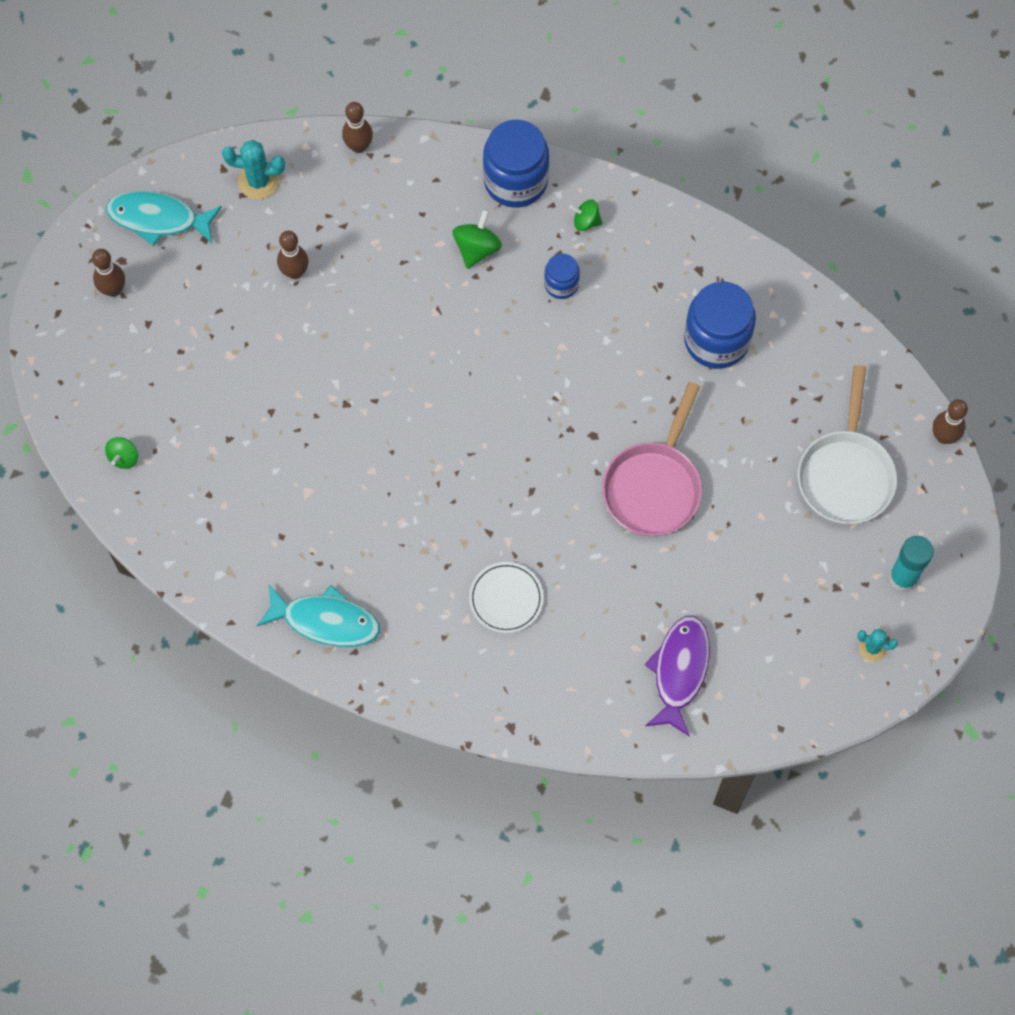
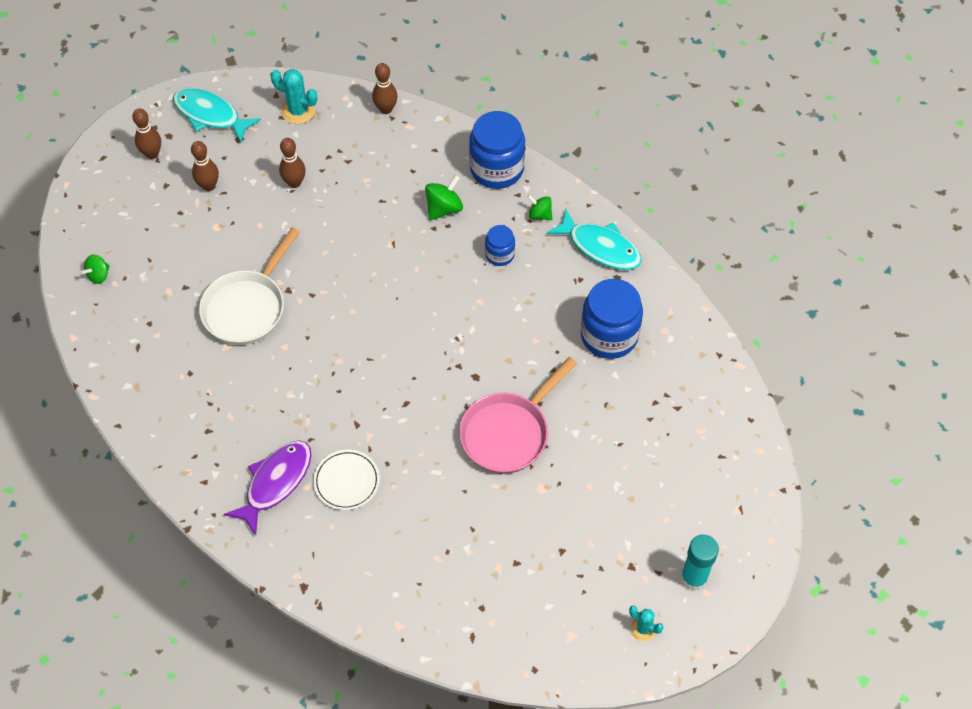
camera: 20 degrees right, 10 degrees down
(326, 621) = (193, 449): turquoise fish -> turquoise fish (600, 247)
(679, 671) = (466, 590): purple fish -> purple fish (275, 483)
(845, 474) = (676, 476): white pan -> white pan (247, 307)
(944, 436) = (774, 473): brown bowling pin -> brown bowling pin (208, 186)

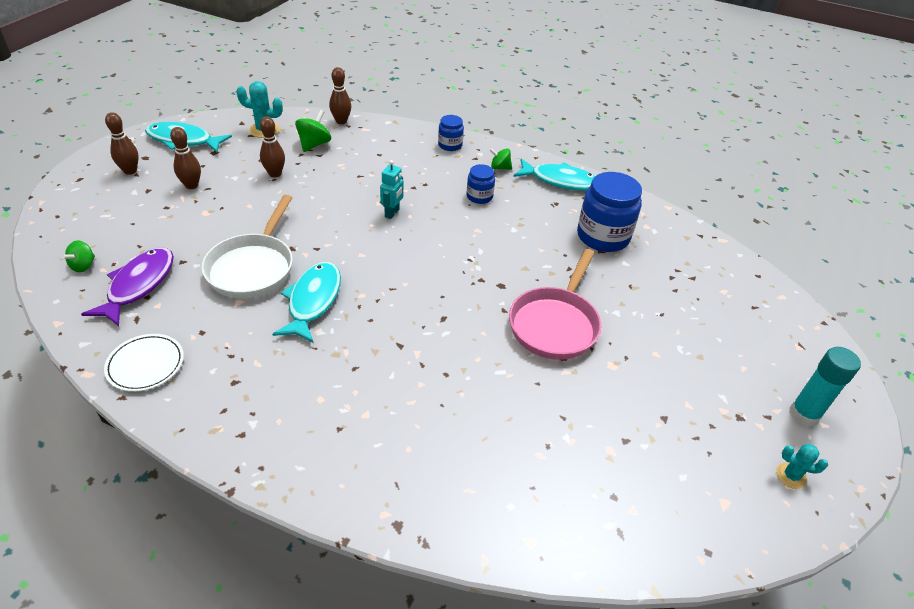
camera: 20 degrees left, 15 degrees down
(275, 483) = (328, 418): purple fish -> purple fish (138, 285)
(292, 358) = (313, 301): none -> turquoise fish
(346, 481) = (409, 400): white plate -> white plate (146, 365)
(399, 261) = (392, 213): none -> turquoise robot
(444, 208) = (417, 174): green spinning top -> green spinning top (314, 144)
(496, 169) = (450, 145): blue jar -> blue jar, size x0.53

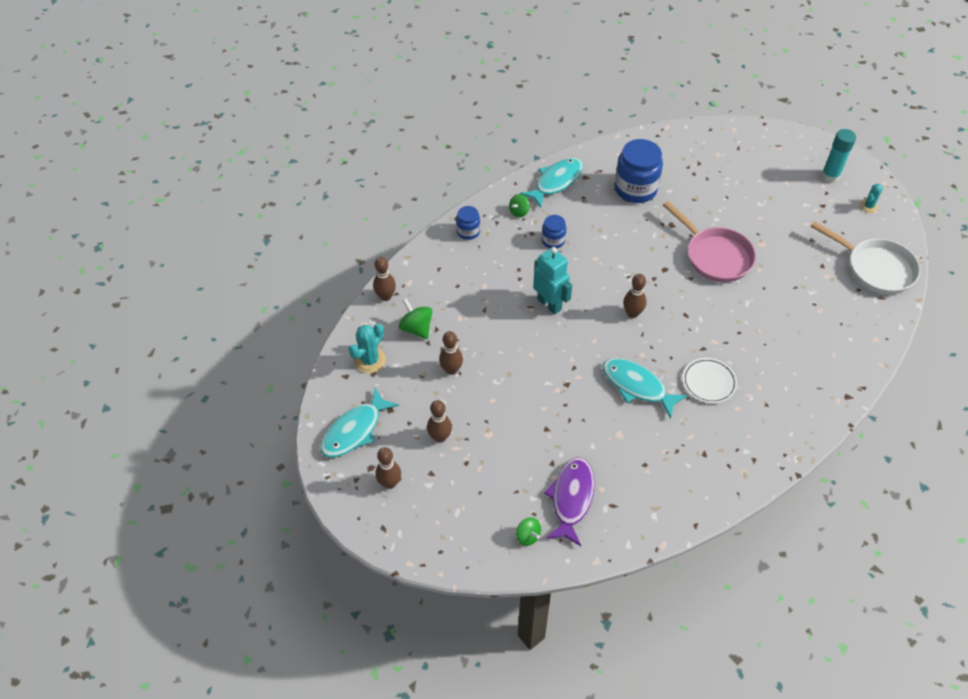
camera: 60 degrees left, 10 degrees up
(138, 285) = (571, 498): purple fish -> purple fish turned 60 degrees clockwise
(146, 365) = (667, 506): white plate -> white plate (709, 382)
(253, 267) = (581, 415): white pan -> white pan (876, 268)
(392, 213) = (549, 304): turquoise robot -> turquoise robot, size x1.57
(417, 274) = (632, 313): none -> brown bowling pin

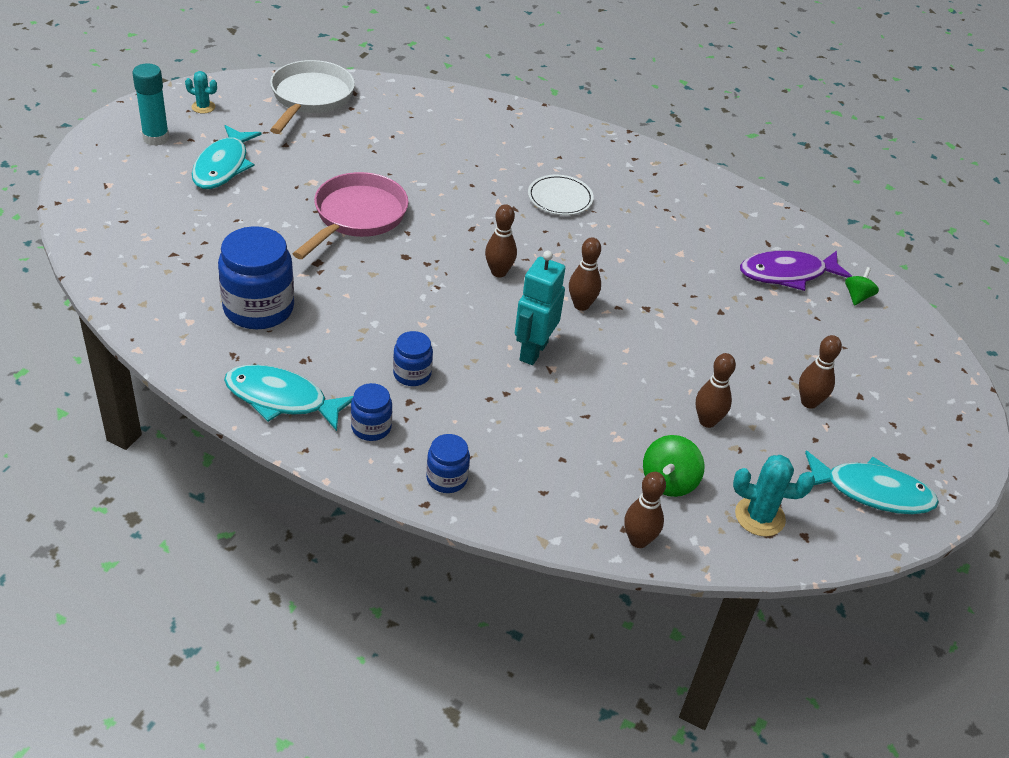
camera: 120 degrees left, 10 degrees down
(390, 483) = (905, 430): brown bowling pin -> brown bowling pin (581, 305)
(519, 212) = (371, 427): green spinning top -> blue jar
(637, 386) = (606, 250): turquoise fish -> turquoise fish (223, 166)

